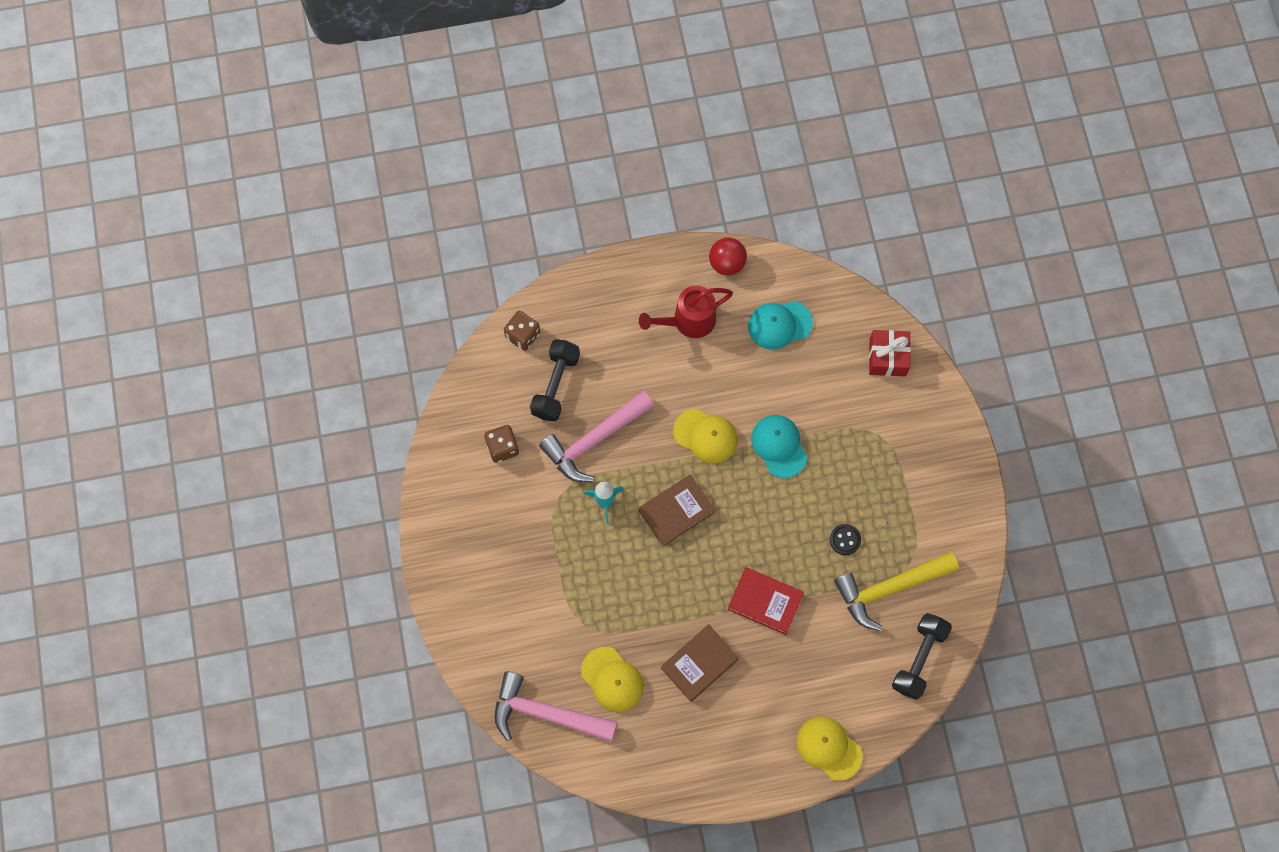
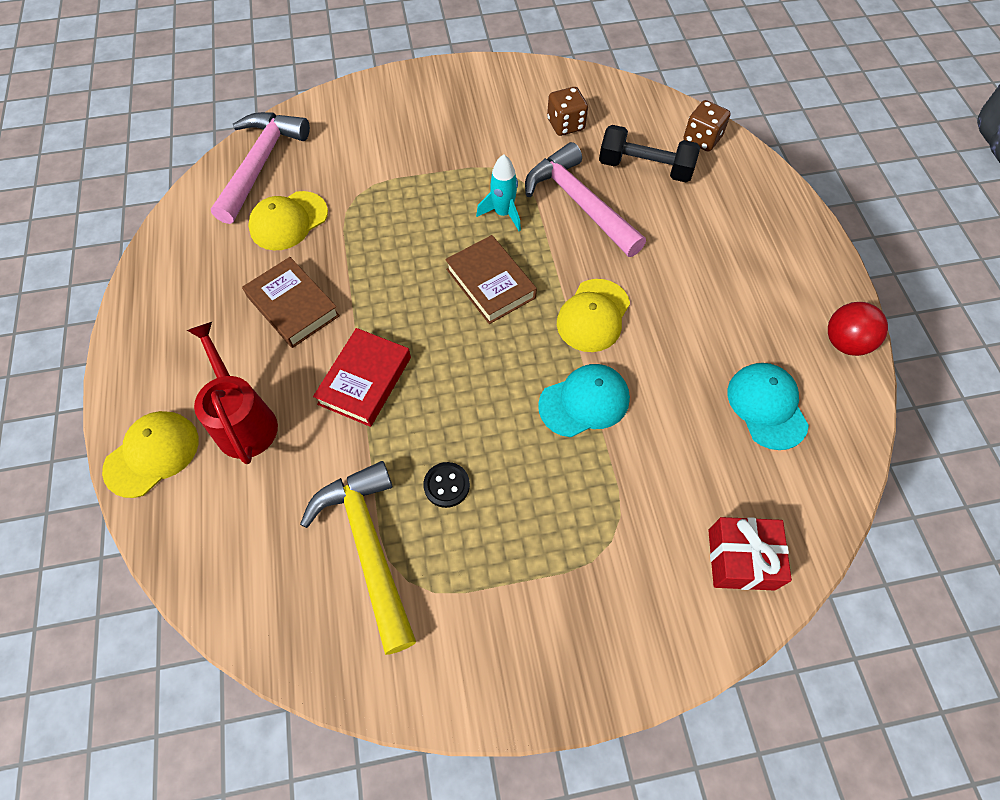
camera: 90 degrees right, 10 degrees down
(687, 321) = (750, 297): red watering can -> red watering can (243, 420)
(919, 659) = (255, 587): black dumbbell -> none

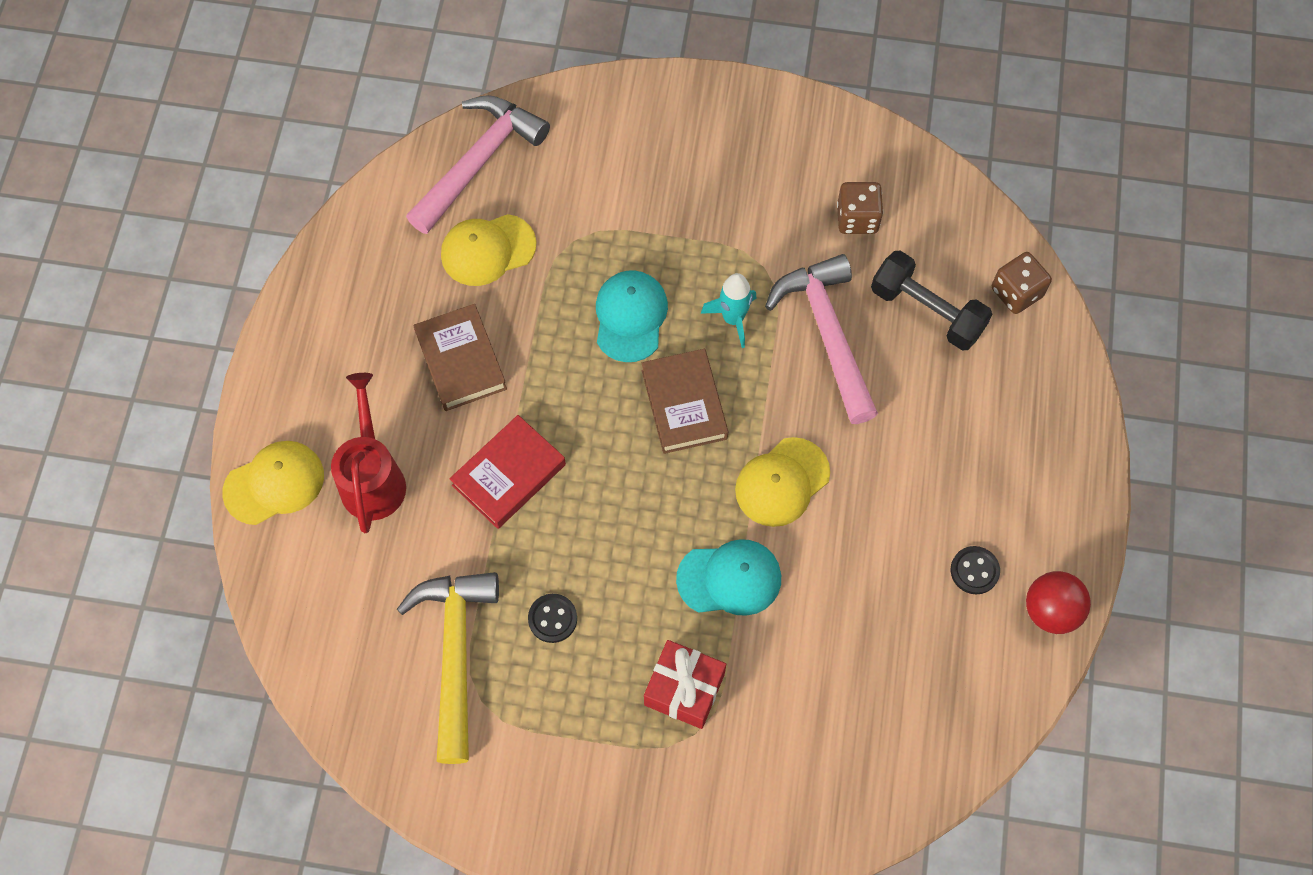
camera: 20 degrees right, 5 degrees up
(741, 559) = (816, 799): red gift -> red gift (684, 689)
(766, 406) = (924, 652): turquoise cap -> turquoise cap (630, 317)
(773, 332) = (974, 571): none -> black button

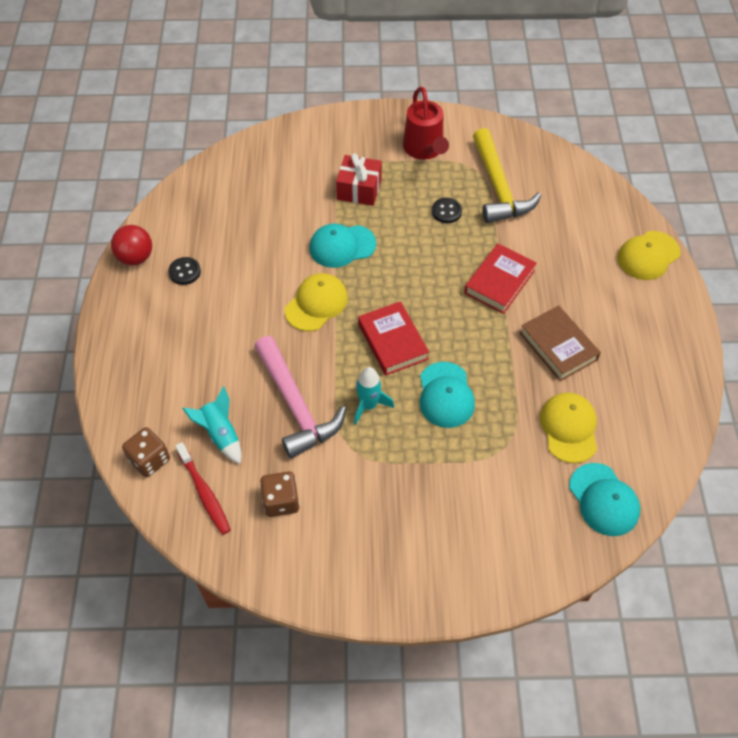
camera: 170 degrees right, 10 degrees down
(373, 477) = (587, 268): red watering can -> red watering can (424, 150)
(479, 162) = (604, 500): pink hammer -> turquoise cap
(488, 250) = (569, 428): yellow cap -> yellow cap turned 60 degrees counterclockwise
(684, 404) = (392, 341): brown book -> red book
(927, 311) = (220, 434): black dumbbell -> turquoise rocket
(949, 242) = (204, 492): none -> red toothbrush

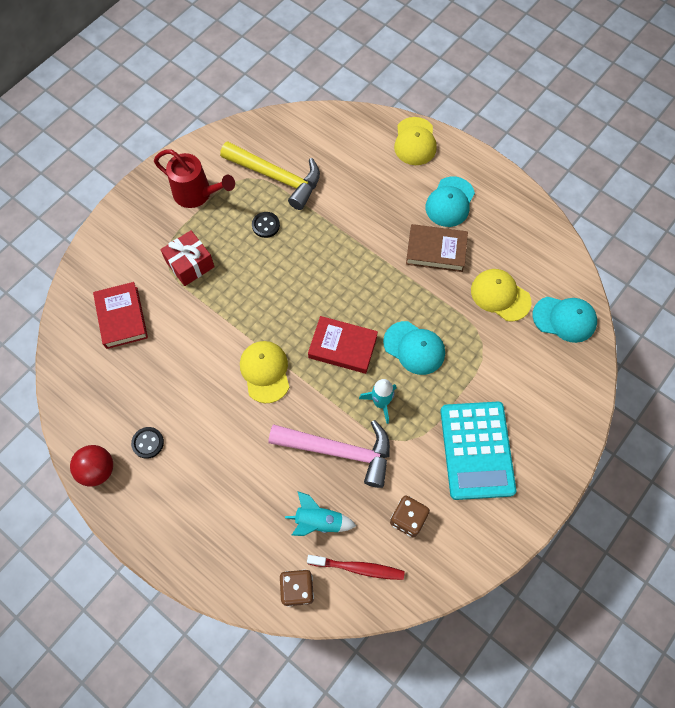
camera: 50 degrees left, 10 degrees up
(342, 246) = (230, 315): turquoise cap -> turquoise cap (450, 202)
(396, 513) = (477, 450): none -> turquoise calculator
(499, 282) = (355, 242): red book -> red book (122, 317)

